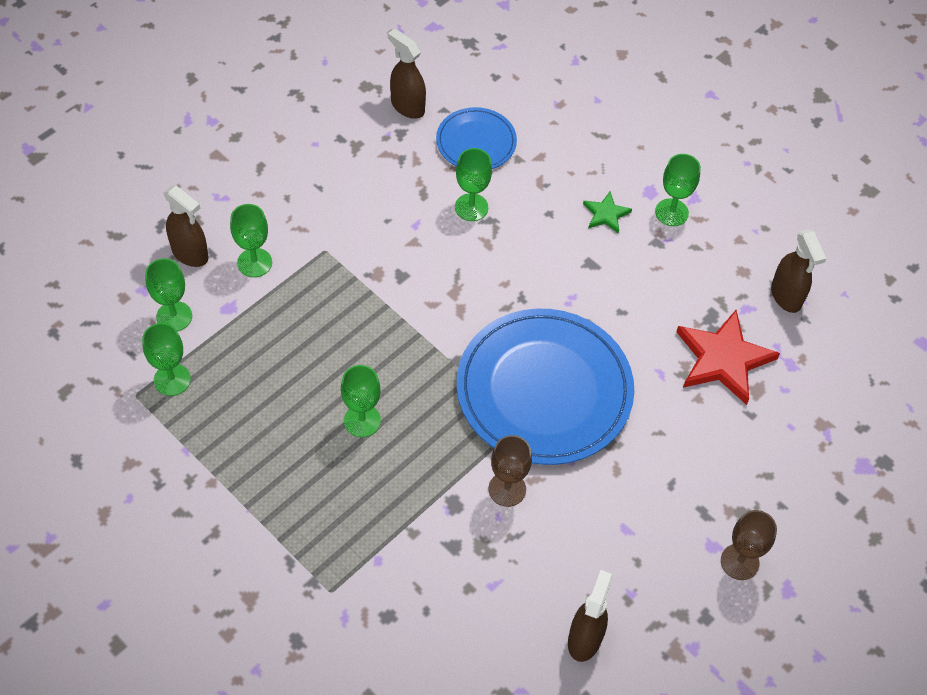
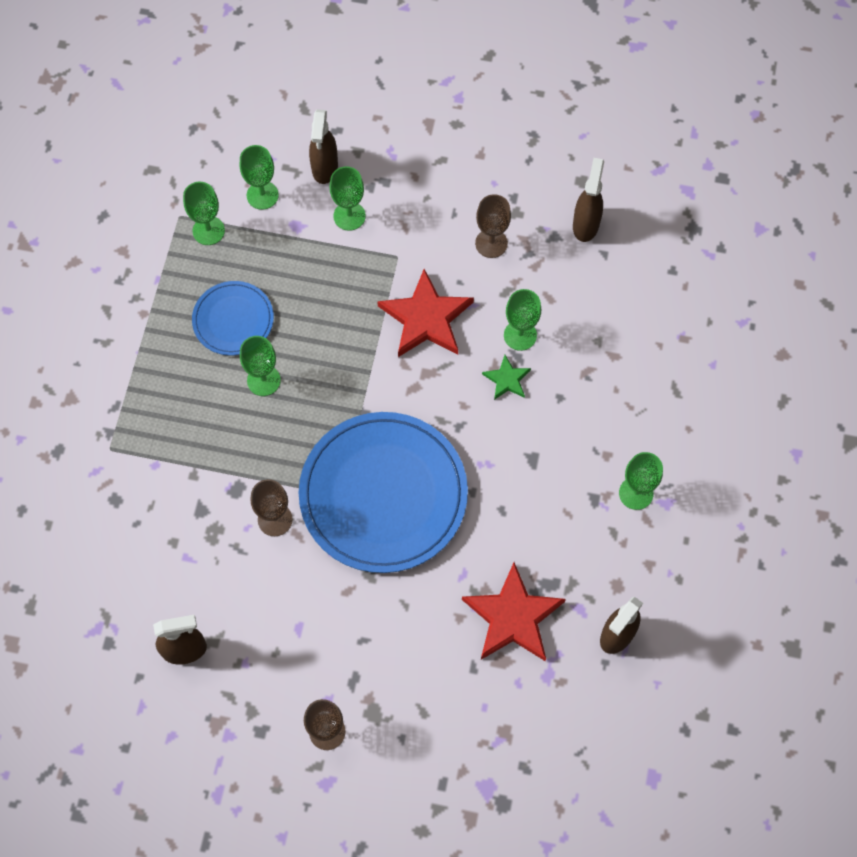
camera: 60 degrees right, 10 degrees up
(369, 178) = (491, 243): none -> brown goblet
(401, 263) = (426, 318): none -> red star
(476, 142) = (590, 298): blue plate -> blue plate (233, 320)
(606, 214) = (593, 442): green star -> green star (507, 379)

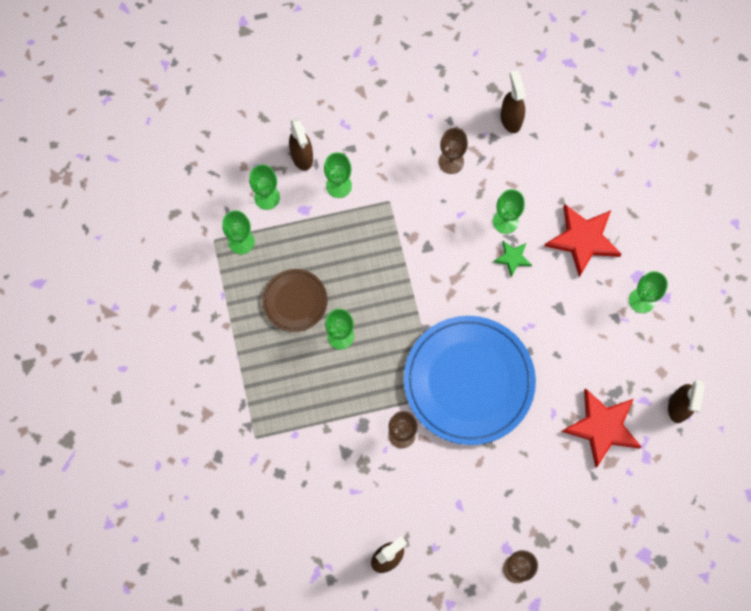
camera: 25 degrees left, 5 degrees up
(233, 320) = (295, 301): blue plate -> brown plate
(426, 318) = (433, 238): red star -> red star (583, 239)

